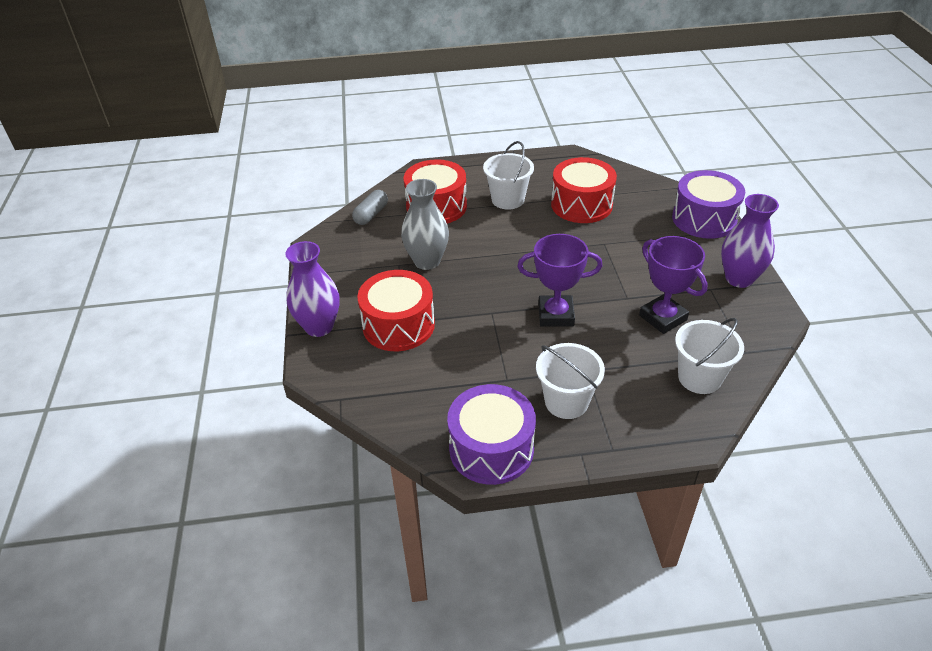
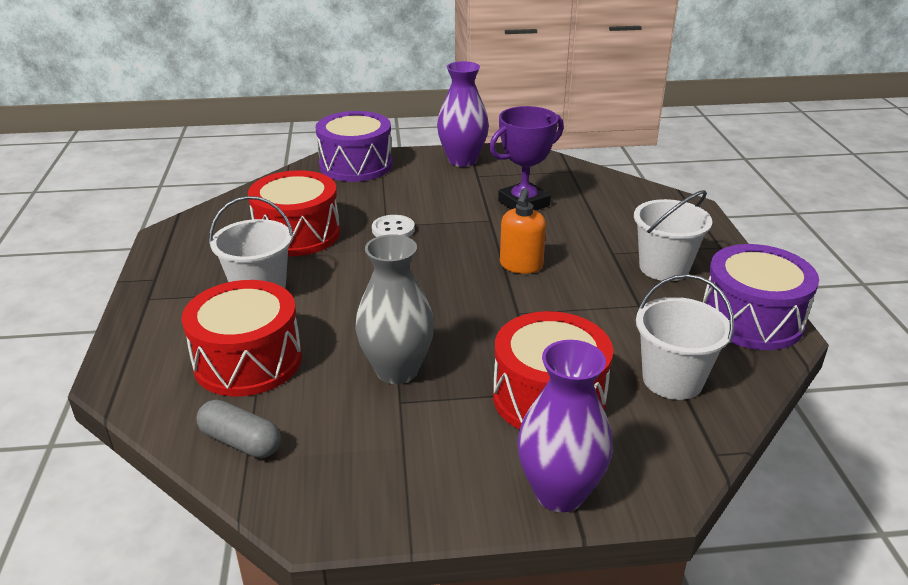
camera: 90 degrees left, 10 degrees down
(556, 315) = (521, 266): purple trophy -> orange soap dispenser
(598, 247) = (393, 229): none -> white button
(699, 378) = (610, 195): white bucket -> white bucket (672, 380)

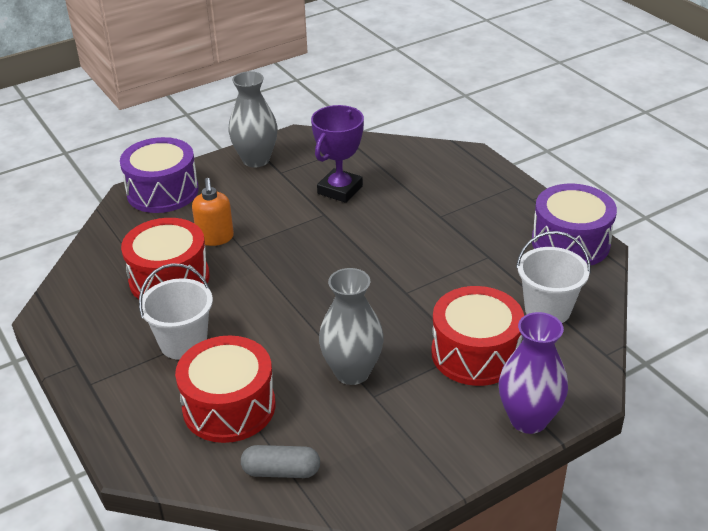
camera: 25 degrees left, 5 degrees up
(393, 229) = (250, 248): white button -> none
(462, 160) = (256, 160): purple vase -> grey vase
(521, 266) = (379, 250): orange soap dispenser -> orange soap dispenser (215, 238)
(664, 268) = (485, 218): white bucket -> none

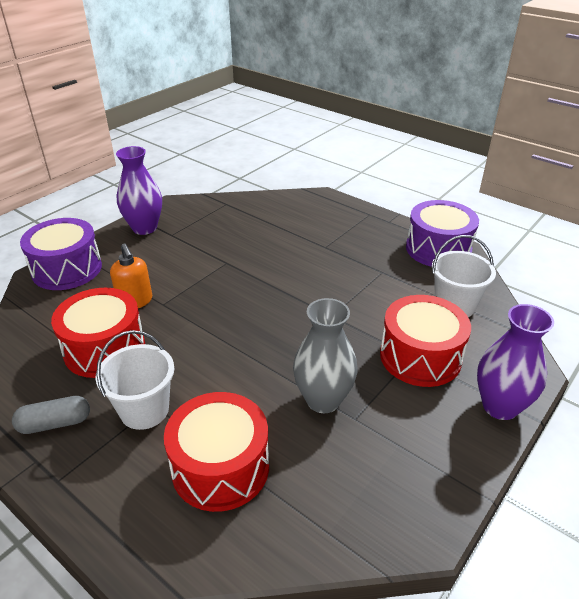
camera: 20 degrees left, 0 degrees up
(256, 160) = (144, 228): grey vase -> purple vase
(281, 471) = (306, 525): grey capsule -> grey capsule (55, 423)
(340, 190) = (230, 240): purple trophy -> none

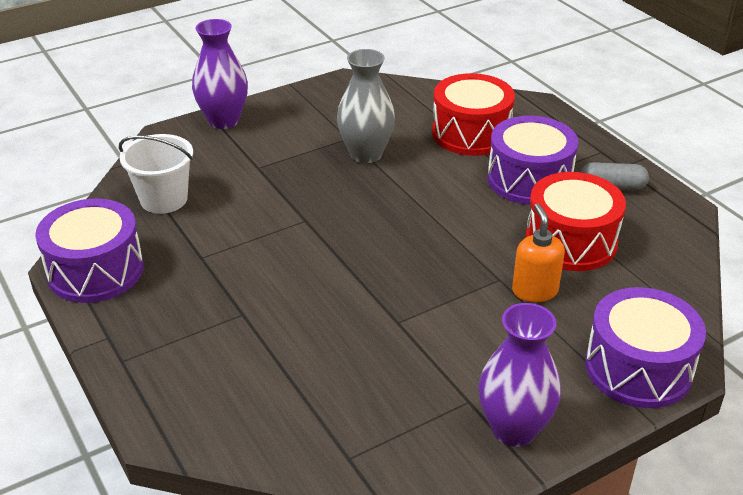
camera: 160 degrees left, 0 degrees up
(144, 410) = (529, 180): white bucket -> purple drum
(420, 356) = (250, 165): red drum -> none

